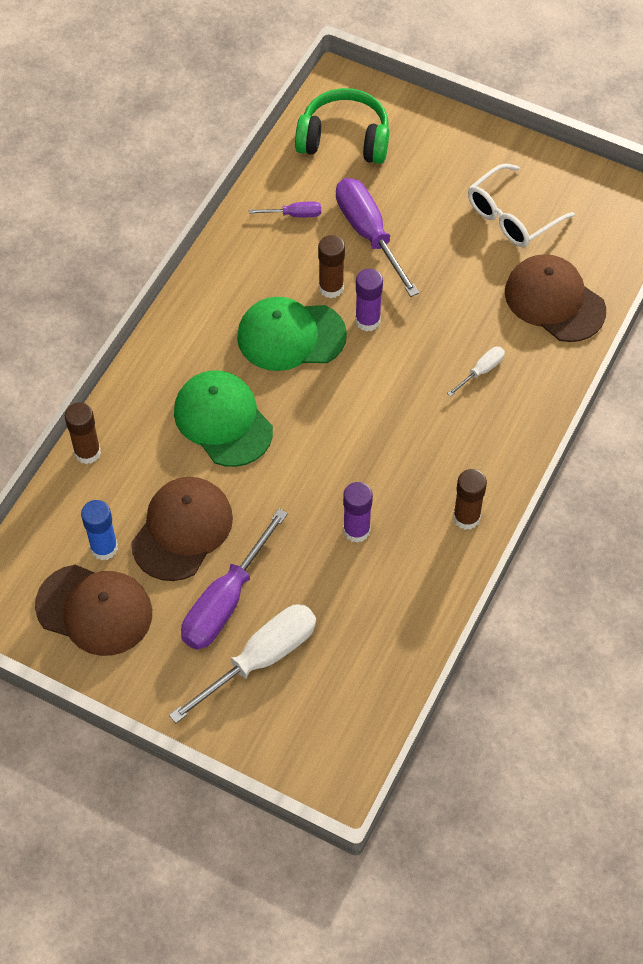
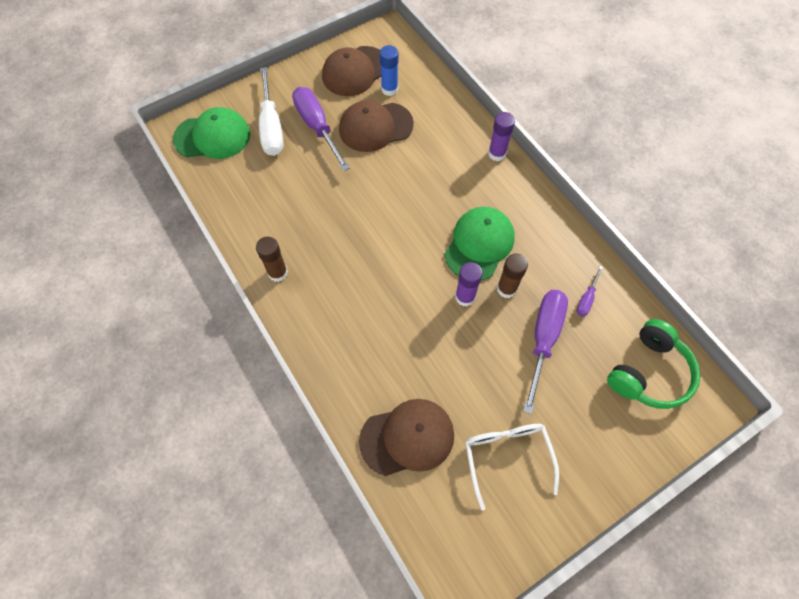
camera: 120 degrees right, 5 degrees up
(87, 452) = (457, 106): brown glue stick -> none
(182, 530) = (375, 127): brown cap -> brown cap turned 105 degrees clockwise
(223, 420) = (437, 178): green cap -> green cap (212, 136)
(356, 530) = (313, 209): purple glue stick -> purple glue stick (497, 154)
(368, 234) = (543, 339): purple screwdriver -> purple screwdriver turned 75 degrees counterclockwise
(481, 371) = (379, 347): white screwdriver -> none

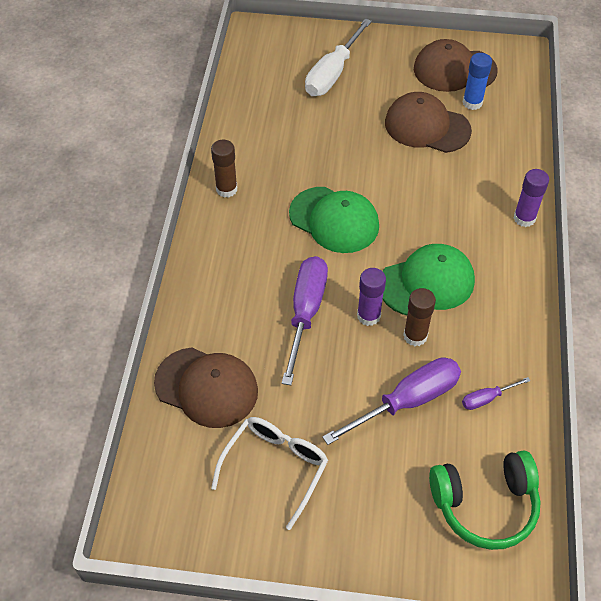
camera: 40 degrees right, 10 degrees down
(212, 136) = (276, 52): green cap -> green cap (334, 220)
(317, 127) = (373, 96): purple screwdriver -> purple screwdriver (305, 312)

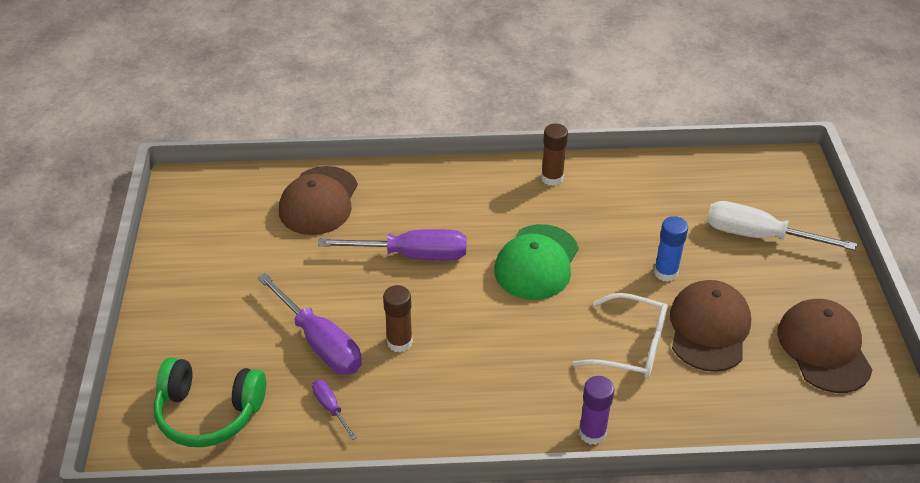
camera: 80 degrees right, 10 degrees down
(275, 468) = (241, 256): white glasses -> white glasses (631, 346)
(368, 316) = (418, 302): purple glue stick -> none
(426, 283) = (471, 346): green cap -> none
(472, 103) = (771, 370): blue glue stick -> blue glue stick (665, 272)
(485, 504) = (209, 412): green headphones -> green headphones turned 60 degrees counterclockwise

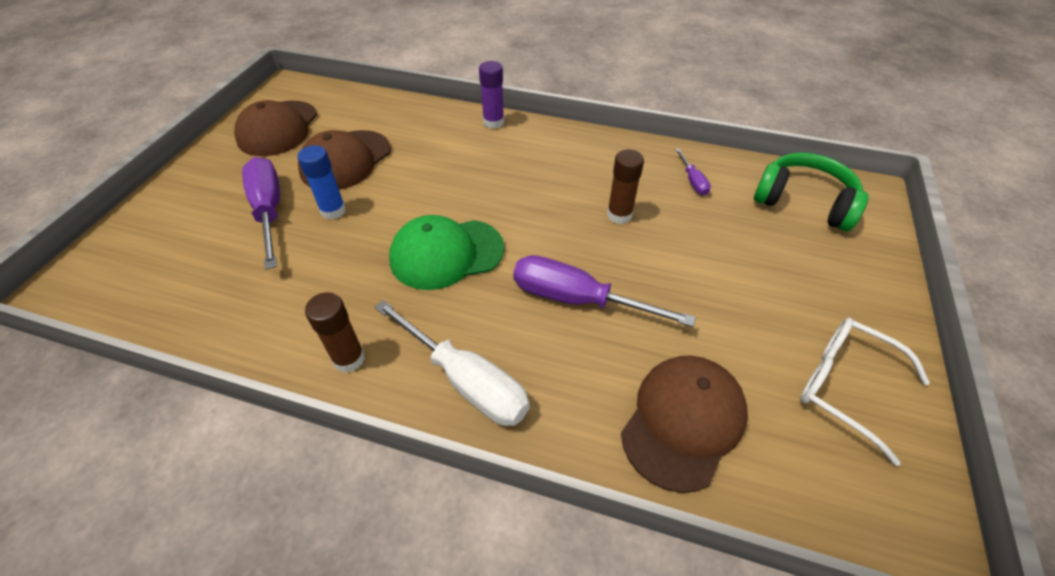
camera: 160 degrees left, 5 degrees up
(320, 342) = (697, 233): purple screwdriver -> purple screwdriver (269, 210)
(537, 262) = (446, 254): green cap -> green cap turned 150 degrees counterclockwise
(631, 346) = (419, 164): white glasses -> white glasses (845, 386)
(758, 236) = (210, 220): white screwdriver -> white screwdriver (466, 381)

